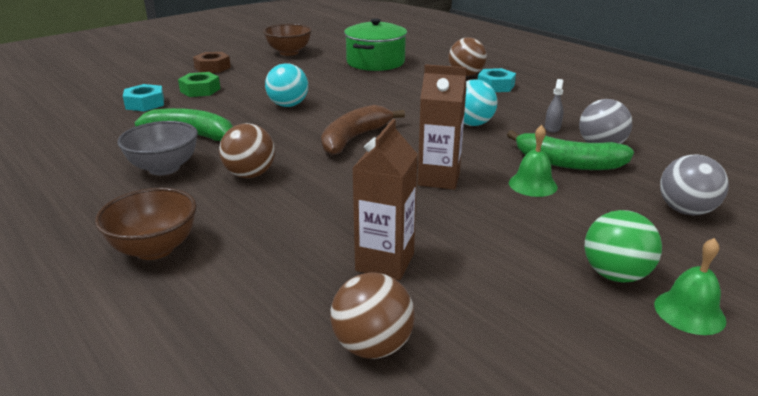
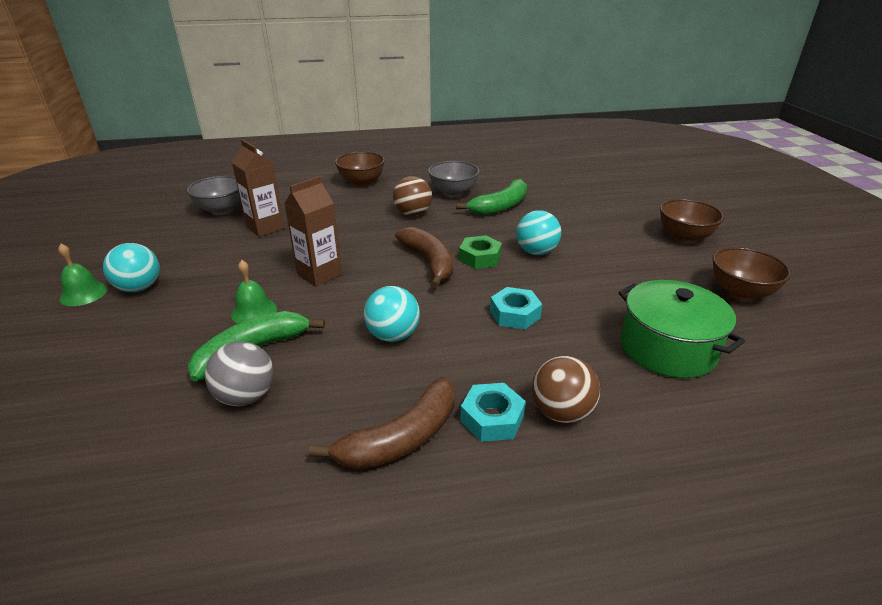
camera: 120 degrees right, 5 degrees up
(145, 103) = (586, 199): turquoise nut -> turquoise nut (514, 314)
(200, 90) = (609, 222): green nut -> green nut (480, 258)
(212, 68) = (684, 237): brown nut -> brown bowl
(372, 346) = (222, 210): brown ball -> grey bowl
(544, 100) = (401, 438): none -> brown banana
(552, 128) = (322, 388): grey spray bottle -> none
(615, 275) = (139, 288): green ball -> turquoise ball
(685, 210) = (112, 366): grey ball -> none

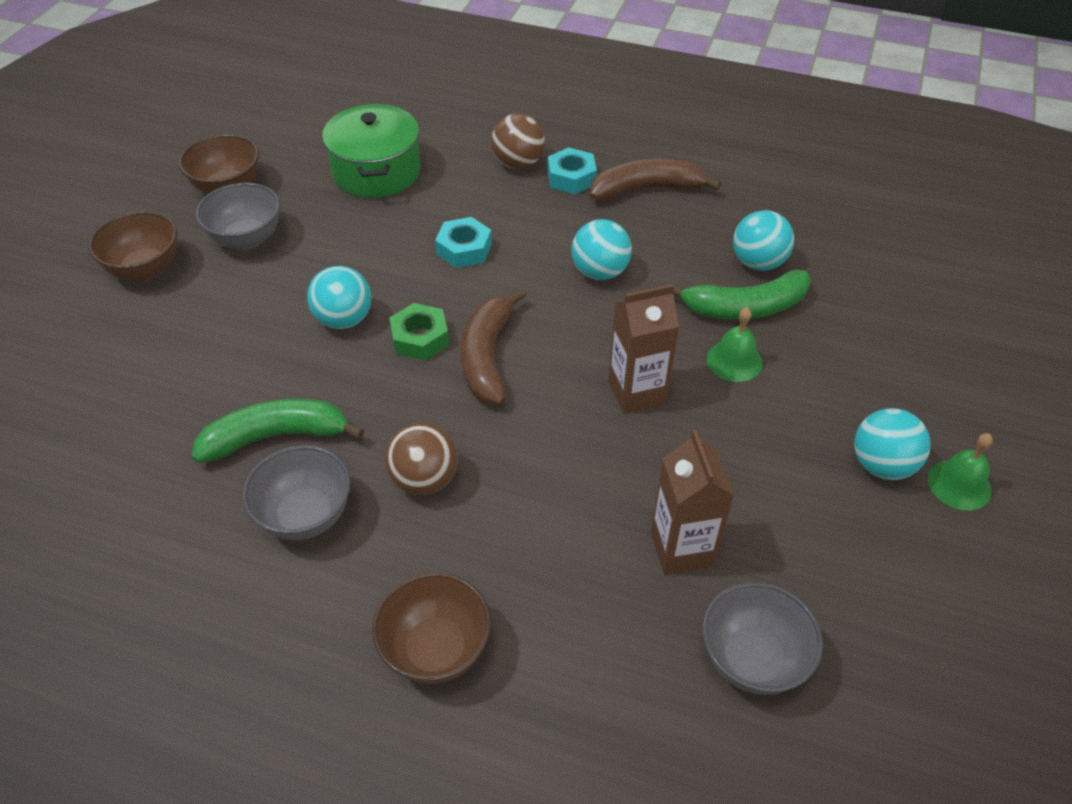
camera: 150 degrees left, 15 degrees up
(246, 396) = (758, 263): grey ball -> turquoise ball
(664, 269) = (246, 239): none -> grey bowl

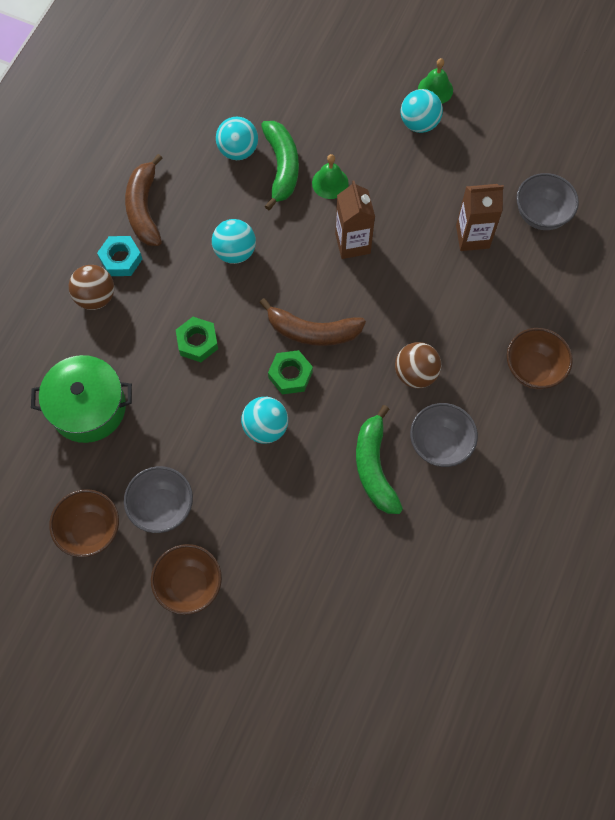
camera: 85 degrees left, 20 degrees up
(464, 249) = (197, 342): turquoise nut -> green nut

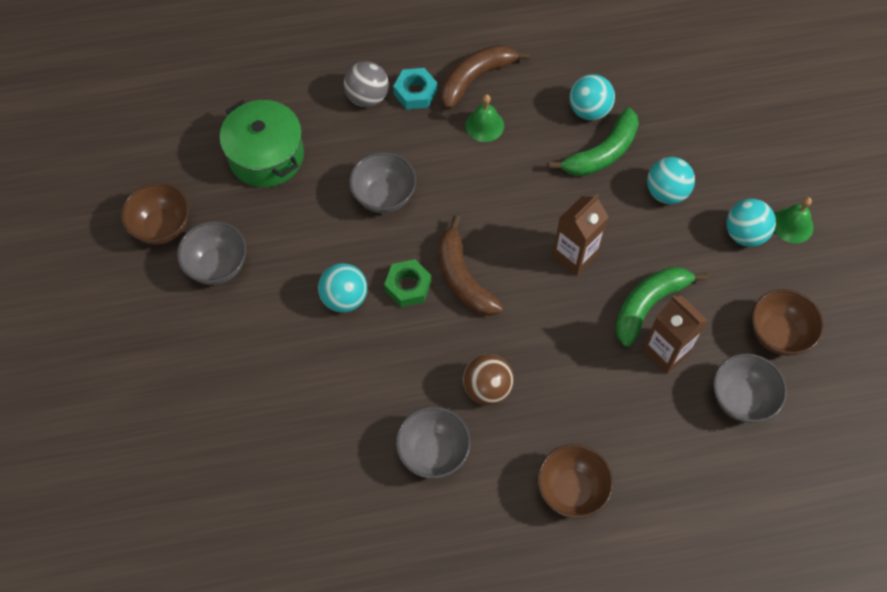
camera: 55 degrees right, 5 degrees down
(95, 297) = (367, 97): brown ball -> grey ball
(189, 585) = (163, 330): brown bowl -> brown bowl (778, 334)
(197, 342) = (384, 196): green nut -> grey bowl
(235, 252) = (490, 170): turquoise ball -> turquoise ball (666, 192)
(330, 183) = (619, 200): green bell -> green bell (484, 125)
(374, 467) = (370, 409): green banana -> green banana (648, 304)

